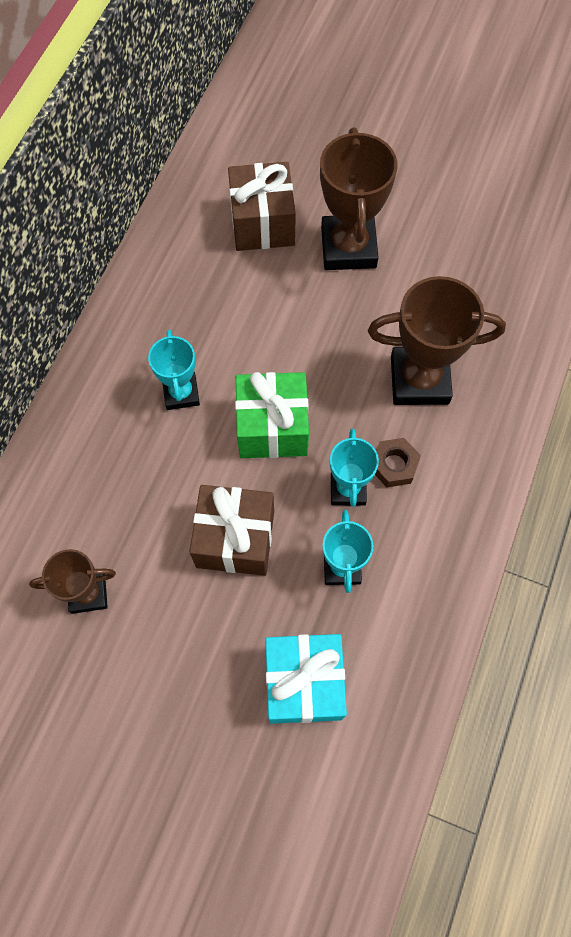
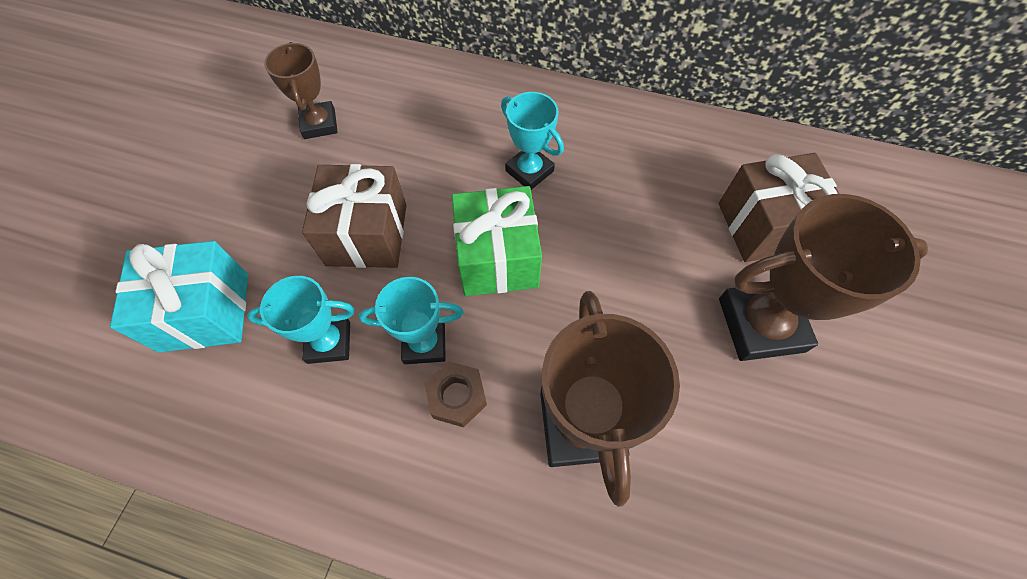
camera: 85 degrees right, 5 degrees down
(181, 393) = (529, 171): turquoise trophy -> turquoise trophy turned 60 degrees clockwise

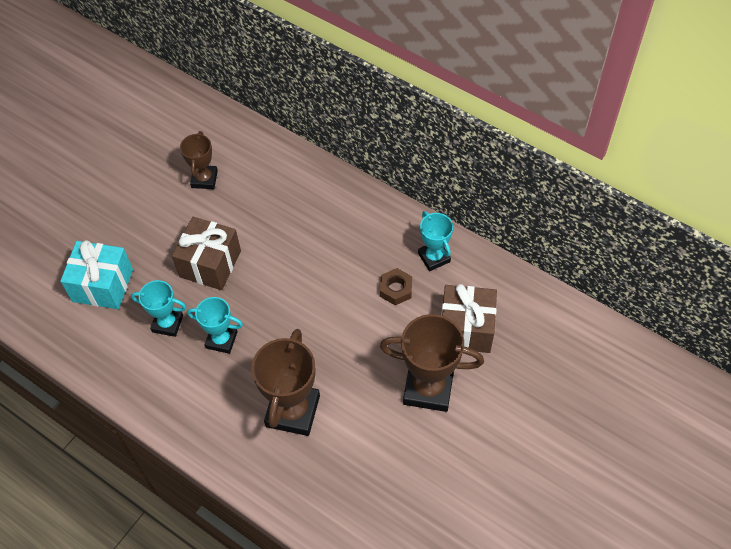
camera: 20 degrees right, 5 degrees down
(457, 396) = (229, 375): brown nut -> brown nut (396, 289)
(497, 258) = (284, 301): green gift -> none
(529, 171) = (328, 249): turquoise trophy -> turquoise trophy (434, 257)

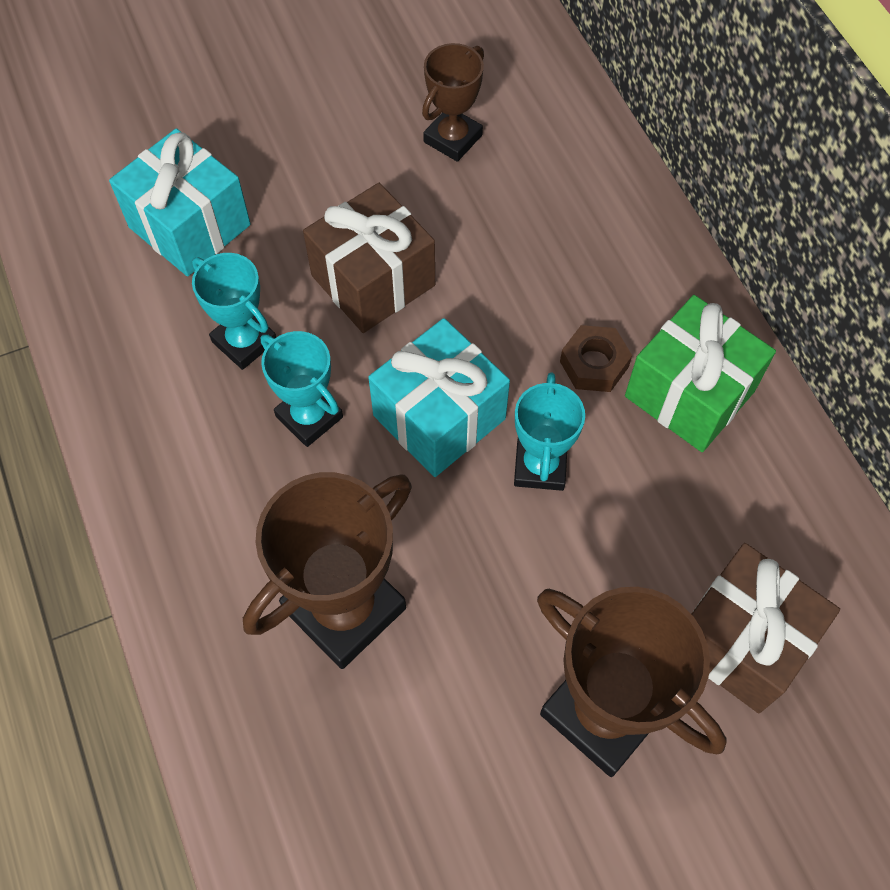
camera: 30 degrees right, 5 degrees up
(281, 308) = (439, 417): none -> turquoise gift
(384, 239) = (689, 394): none -> green gift
(396, 289) = (655, 495): brown nut -> brown nut (594, 364)
(434, 257) = (760, 476): turquoise trophy -> turquoise trophy (540, 466)

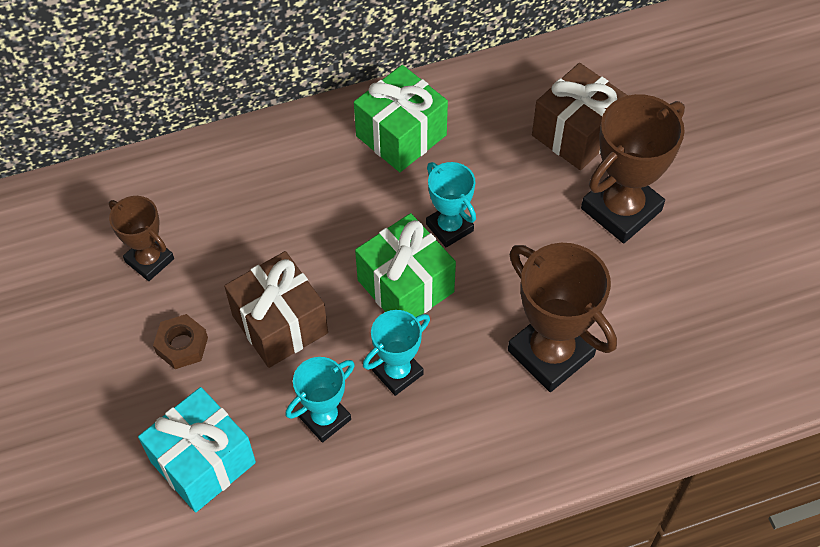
camera: 85 degrees left, 5 degrees down
(439, 417) = (405, 286): turquoise gift -> green gift
(540, 466) = (449, 227): turquoise trophy -> turquoise trophy turned 45 degrees clockwise
(594, 364) = (372, 187): brown nut -> brown nut (182, 345)

